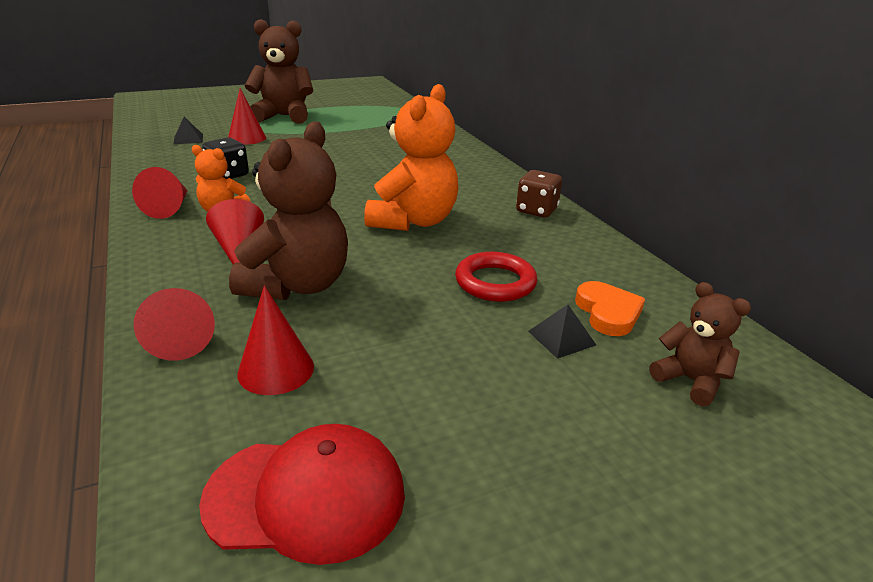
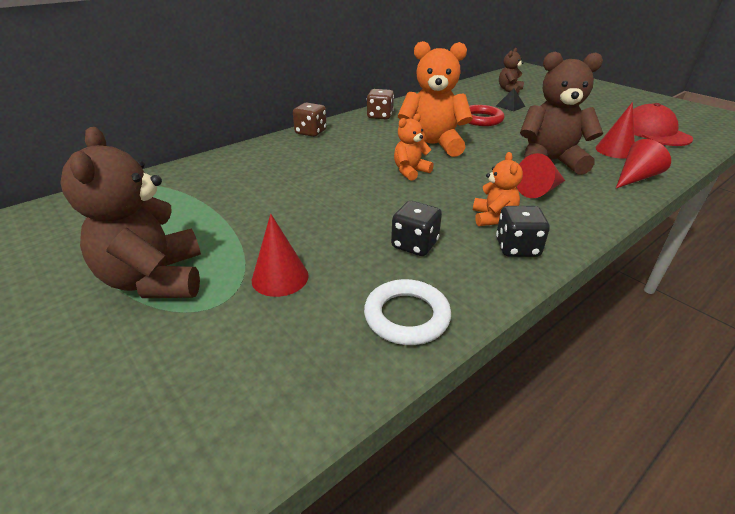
camera: 105 degrees left, 5 degrees up
(163, 160) = (406, 316): none -> white ring
(169, 208) = (517, 248): red cone -> black dice
(188, 139) = (306, 335): black pyramid -> none
(352, 197) = (410, 171): none -> orange teddy bear
(493, 169) = (311, 132): none -> brown dice
(608, 312) = (479, 100): orange heart -> none

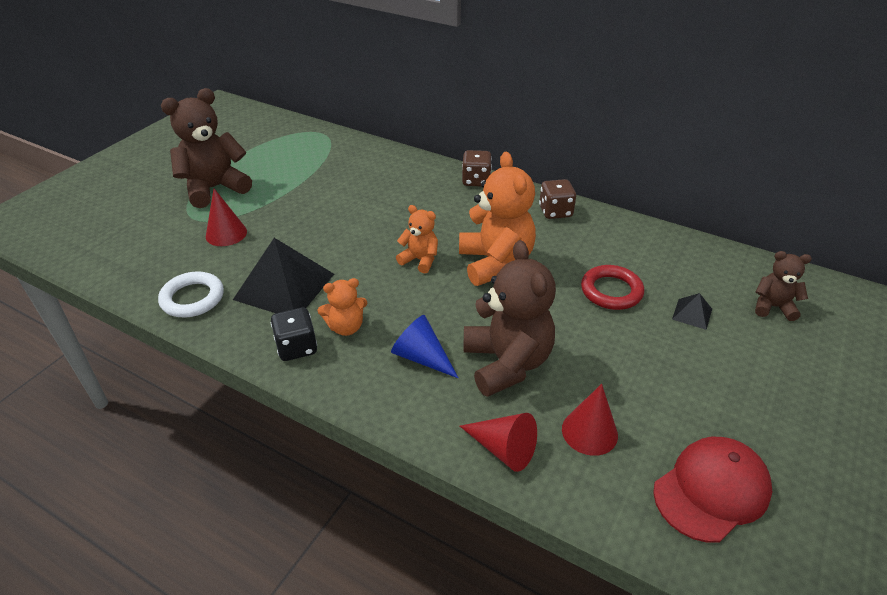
camera: 70 degrees right, 5 degrees up
(414, 244) = (284, 286): black dice -> black pyramid
(539, 190) = (421, 357): red cone -> blue cone

